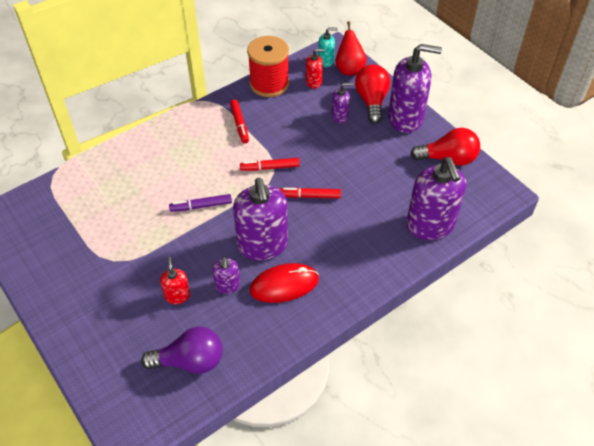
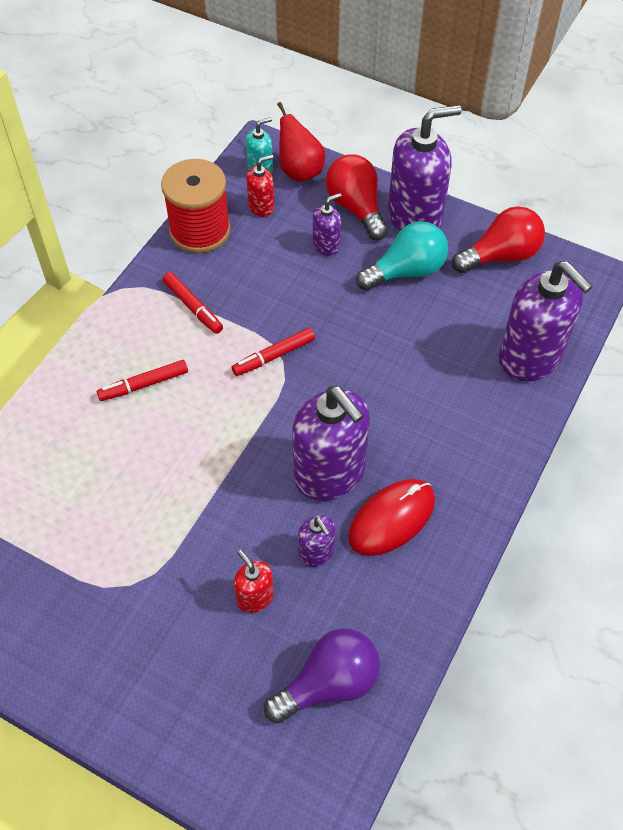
camera: 25 degrees left, 5 degrees up
(201, 206) = (210, 451): purple marker -> none
(310, 196) = (352, 377): red marker -> red marker (144, 384)
(381, 147) = (406, 271): none -> turquoise light bulb

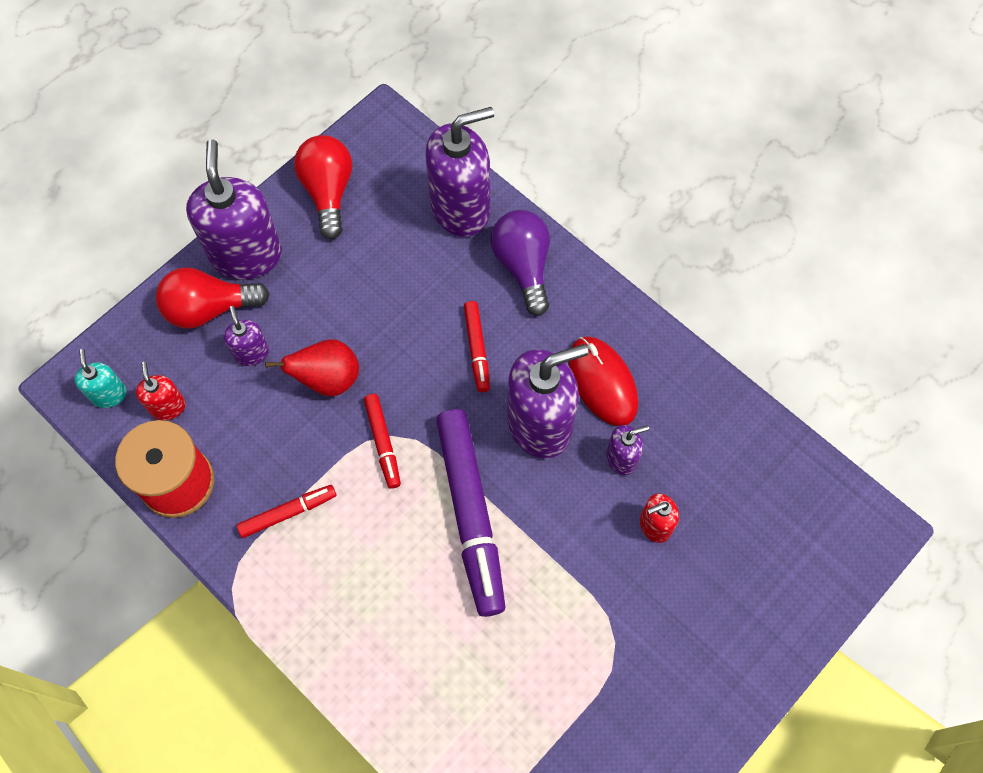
camera: 75 degrees left, 10 degrees up
(144, 384) = (377, 586): red marker -> red marker (476, 349)
(225, 438) = (470, 514): none -> purple marker
(300, 171) = (129, 352): red pear -> red pear (328, 379)
(329, 683) = (751, 480): purple light bulb -> purple light bulb (523, 266)
(406, 271) = (316, 285): turquoise light bulb -> none

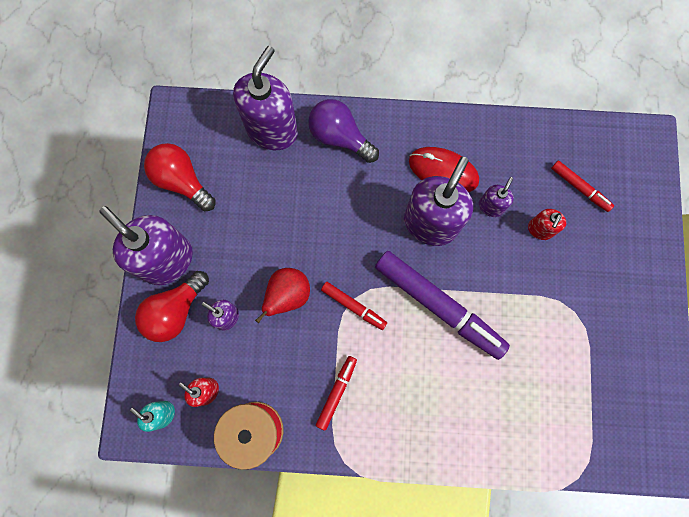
camera: 40 degrees left, 10 degrees up
(476, 349) = (357, 208): red marker -> red marker (579, 188)

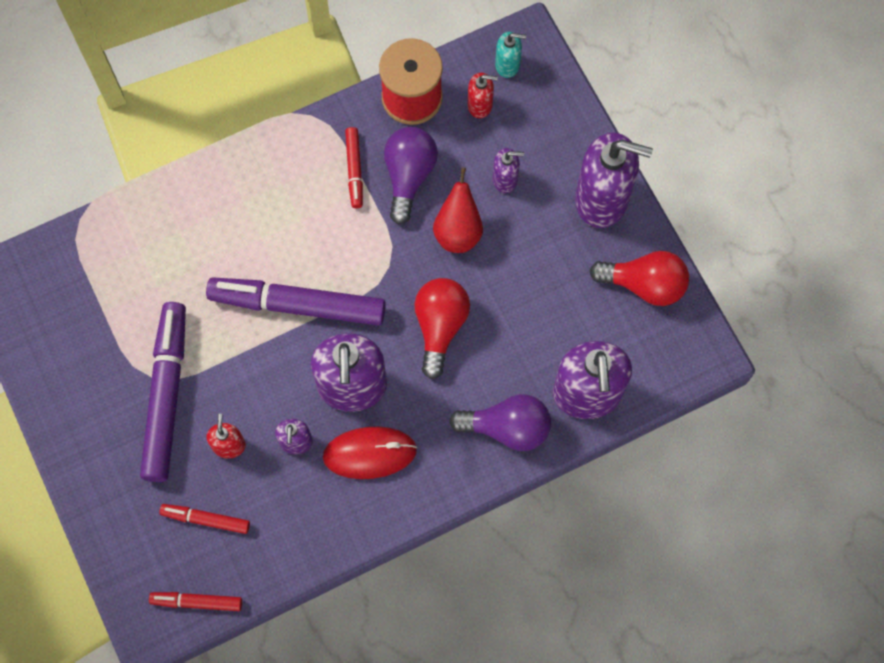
camera: 150 degrees right, 5 degrees down
(175, 311) = (559, 157): red light bulb -> red light bulb (440, 326)
(298, 362) = (409, 176): none -> purple light bulb
(353, 306) = (385, 257): red marker -> red marker (197, 602)
(569, 291) = (167, 395): none -> purple marker

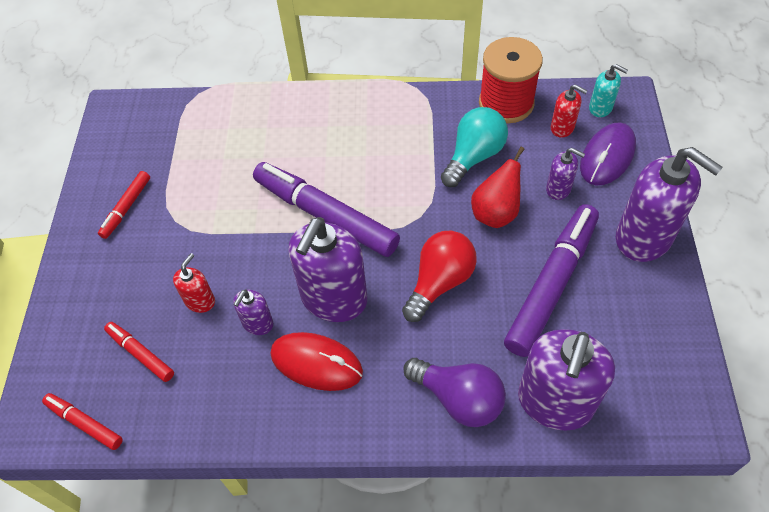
camera: 30 degrees right, 15 degrees down
(167, 395) = (177, 239): purple marker -> purple marker (552, 284)
(354, 170) = (430, 136): red marker -> red marker (126, 208)
(409, 176) = (474, 156): purple light bulb -> turquoise light bulb
(536, 121) = (607, 156): none -> purple mouse
(644, 284) = (657, 326): red light bulb -> none

